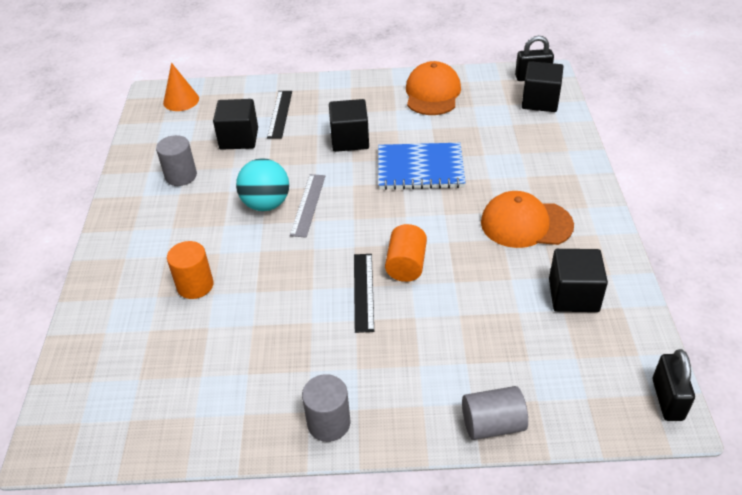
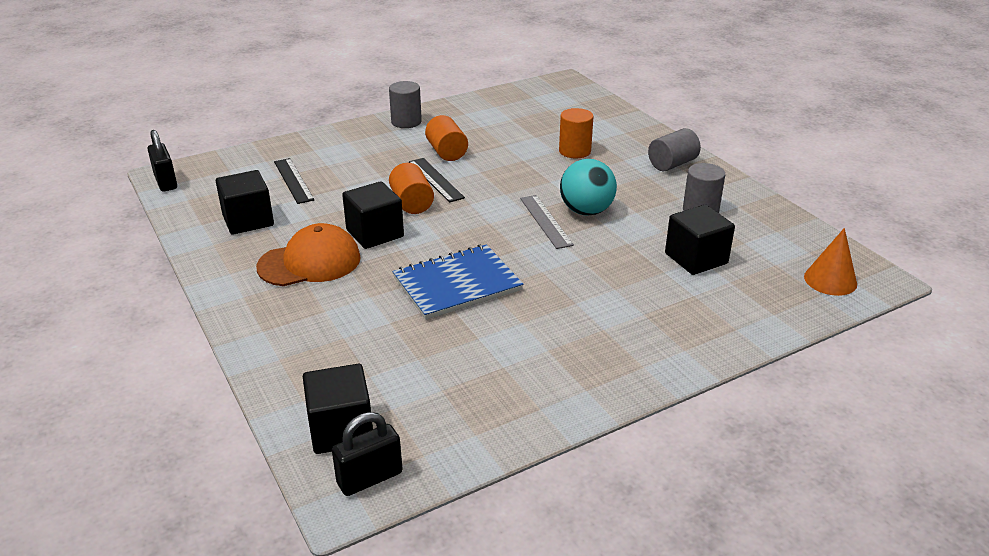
camera: 150 degrees right, 10 degrees down
(280, 114) = (688, 299): black ruler -> black ruler (293, 180)
(322, 334) = (446, 152): none -> orange cylinder
(350, 140) = (568, 293): black cube -> black cube (375, 233)
(432, 93) = (516, 392): orange cap -> none
(492, 424) = (295, 144): grey cylinder -> grey cylinder (672, 164)

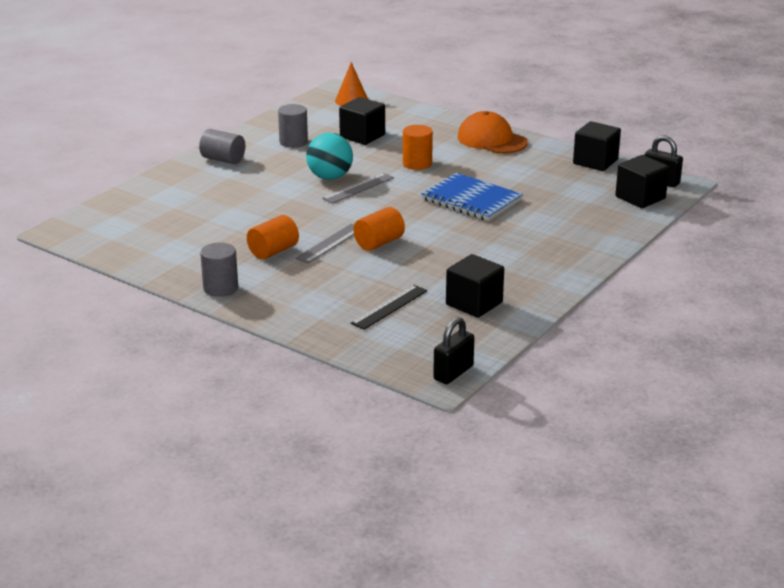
camera: 115 degrees left, 5 degrees down
(310, 262) = (502, 257): orange cap -> orange cap (492, 140)
(375, 233) = (438, 245): black cube -> black cube (595, 162)
(436, 179) = (330, 243): black ruler -> grey ruler
(574, 151) = (227, 198): orange cylinder -> orange cylinder (417, 164)

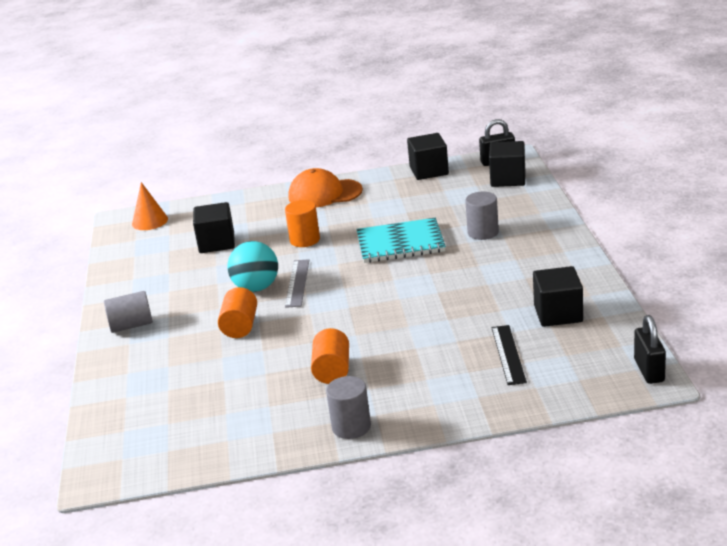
camera: 40 degrees left, 0 degrees up
(293, 142) = (166, 278): grey cylinder -> grey cylinder (483, 232)
(330, 243) = (364, 337): grey ruler -> none
(379, 243) = (400, 313): orange cylinder -> orange cylinder (240, 326)
(471, 200) = (400, 243): blue notebook -> turquoise notebook

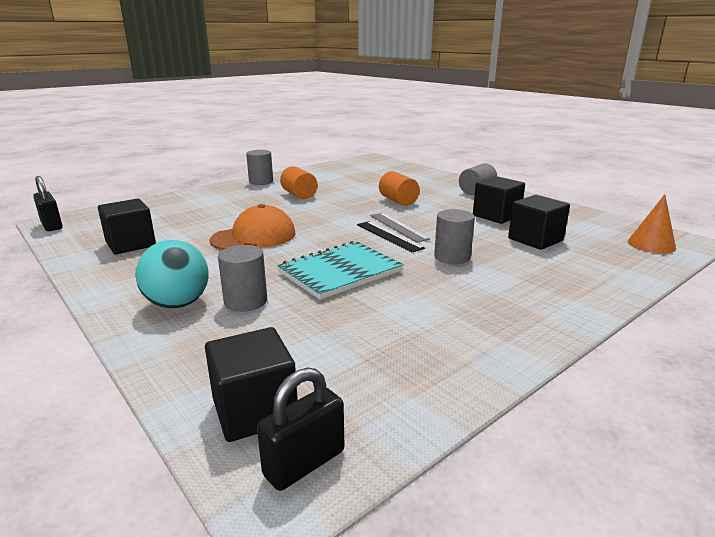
camera: 145 degrees right, 5 degrees down
(256, 288) = (428, 219): turquoise ball -> turquoise ball (178, 304)
(305, 240) = (452, 257): orange cylinder -> grey cylinder
(325, 194) = (530, 313): orange cap -> orange cap (254, 237)
(429, 171) = (428, 396): black cube -> black cube (496, 216)
(508, 354) = (171, 217): black ruler -> black ruler (389, 236)

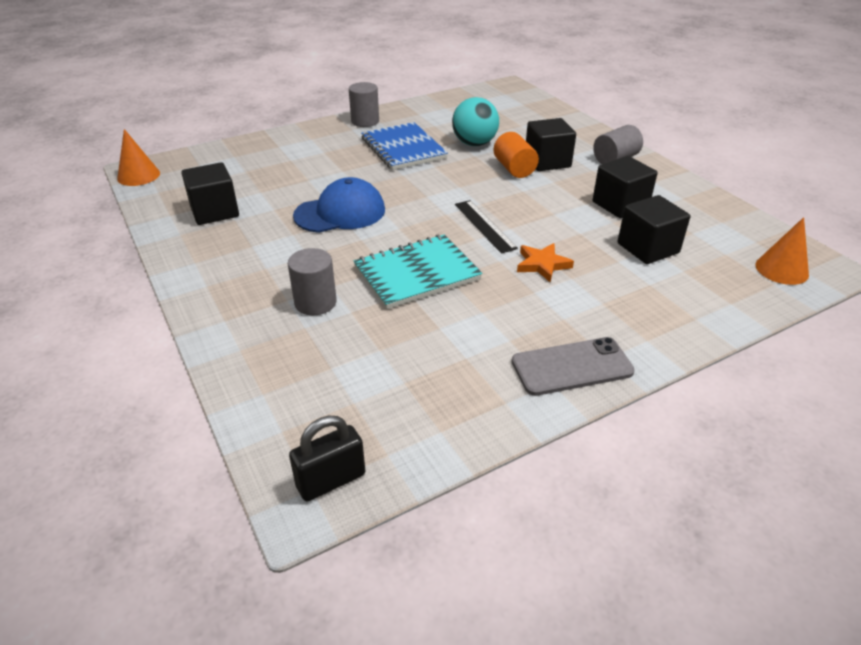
camera: 10 degrees right, 15 degrees up
(51, 225) = (138, 176): black padlock -> orange cone
(178, 304) = (252, 298): turquoise ball -> turquoise ball (474, 144)
(254, 237) = (340, 213): orange cap -> blue cap
(255, 410) = (301, 426): black cube -> black cube (547, 161)
(299, 195) = (403, 148): orange cylinder -> blue notebook
(398, 227) = (499, 212): grey ruler -> none
(452, 257) = (542, 264): grey cylinder -> orange star
(519, 327) = (572, 366): none -> grey phone

